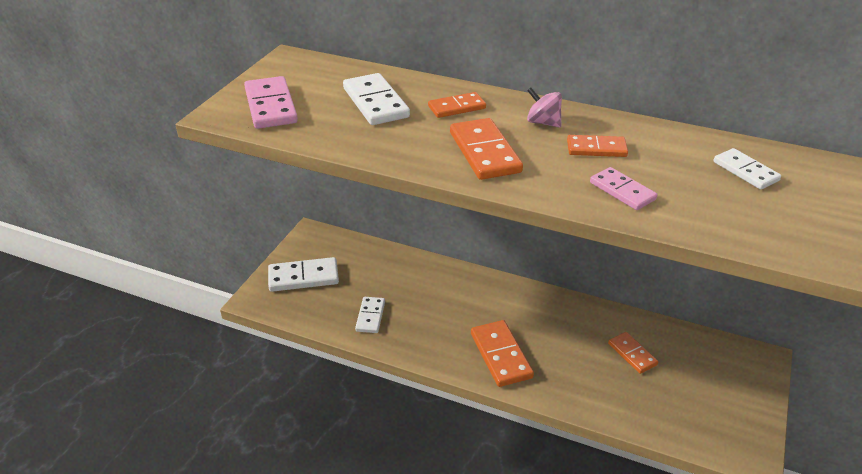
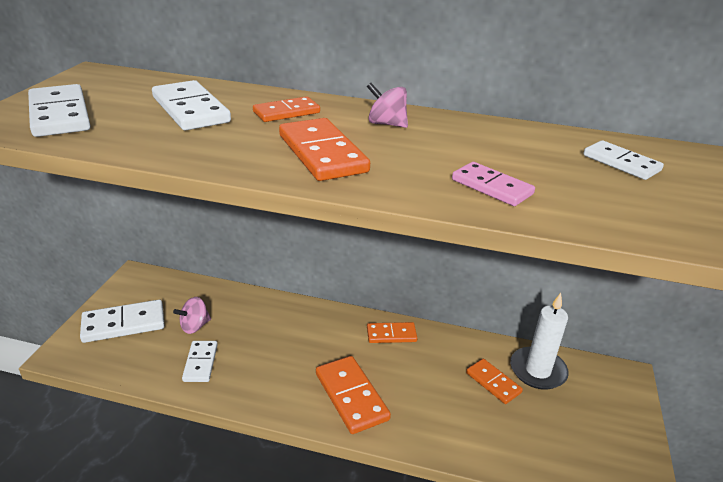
camera: 10 degrees left, 5 degrees down
(270, 106) = (59, 115): pink domino -> white domino
(365, 283) = (194, 326): none -> pink spinning top
(596, 148) = (451, 146): orange domino -> orange domino (391, 334)
(677, 347) = (537, 370): none -> white candle

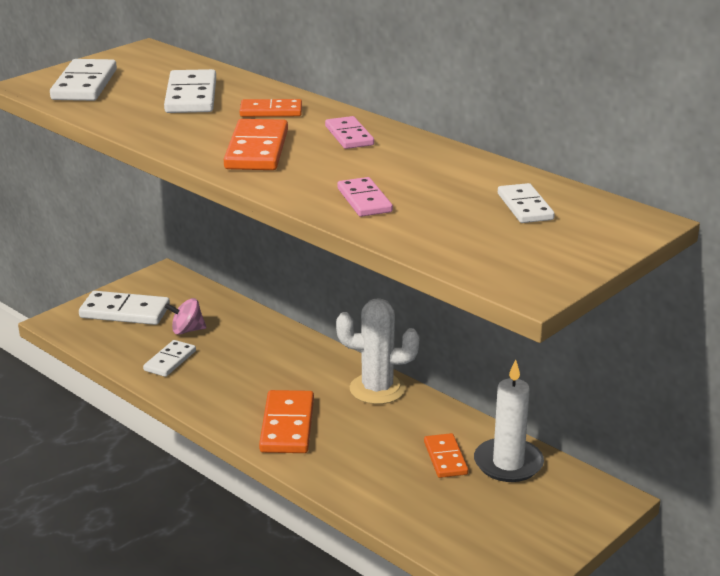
camera: 30 degrees right, 5 degrees down
(386, 124) = (349, 136): pink spinning top -> pink domino
(391, 334) = (377, 389): orange domino -> white cactus

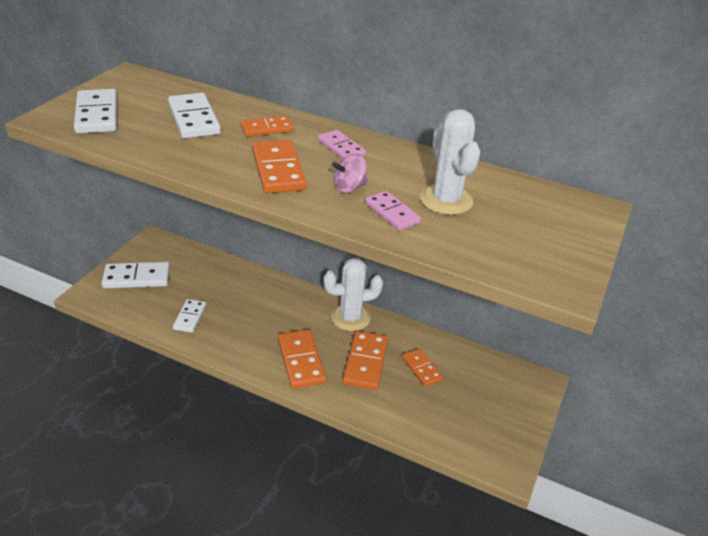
camera: 20 degrees left, 10 degrees up
(187, 330) = (191, 287): pink spinning top -> pink spinning top (349, 187)
(372, 440) = (365, 362): none -> orange domino
(443, 195) = (446, 200): none -> white cactus
(508, 463) = (464, 365): white candle -> none
(525, 207) = (510, 204): white domino -> none

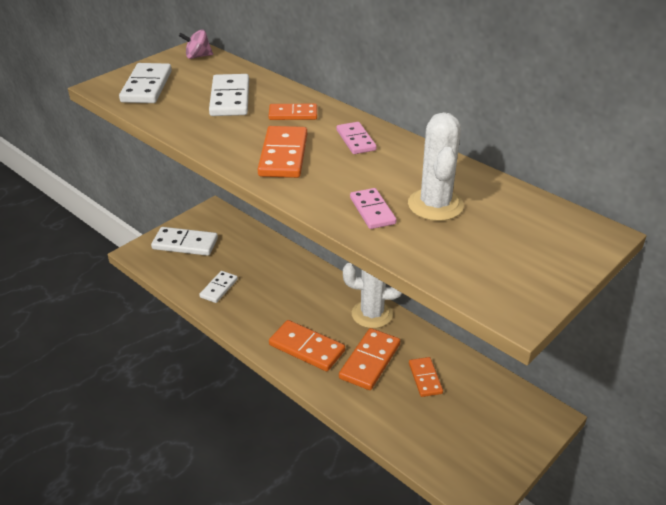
camera: 20 degrees right, 0 degrees up
(300, 361) = (306, 348): orange domino -> orange domino turned 60 degrees counterclockwise
(349, 187) = (343, 180): pink spinning top -> pink spinning top (197, 56)

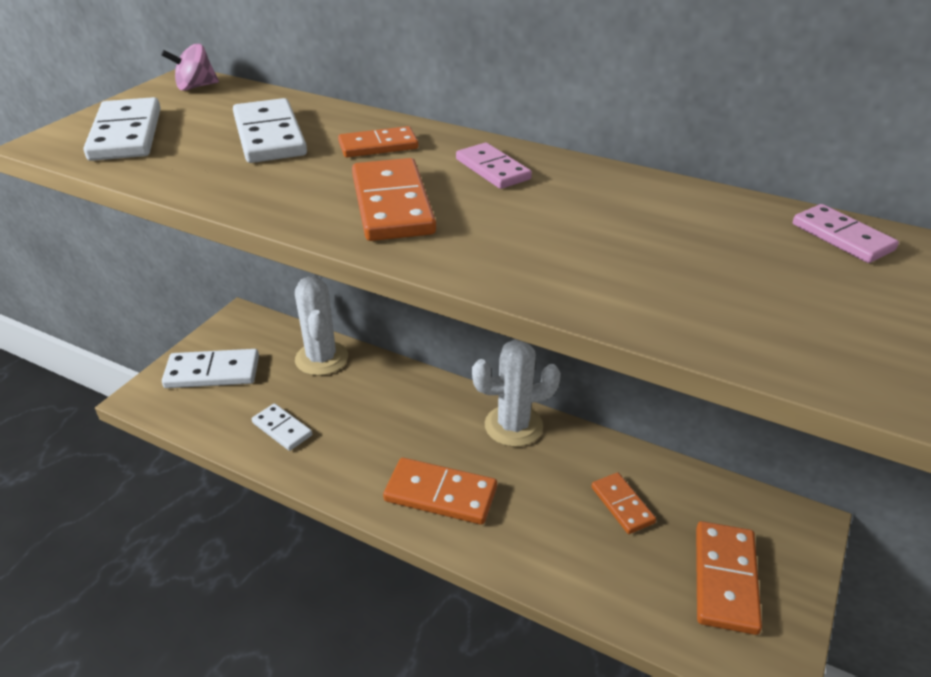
camera: 15 degrees left, 0 degrees up
(219, 288) = (282, 429): white domino -> white domino turned 60 degrees counterclockwise
(370, 361) = (537, 495): orange domino -> orange domino (725, 579)
(372, 211) = (579, 267): pink domino -> pink domino (842, 237)
(435, 205) = (668, 244): white cactus -> white cactus (321, 358)

